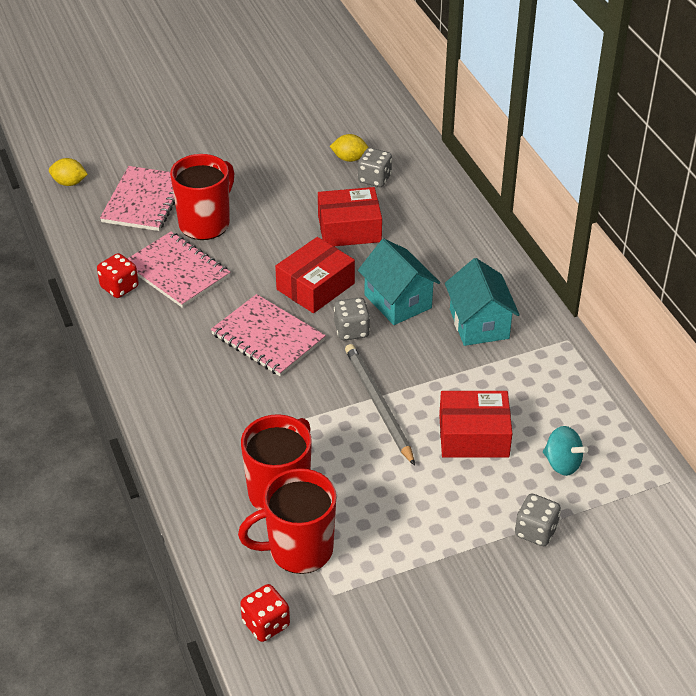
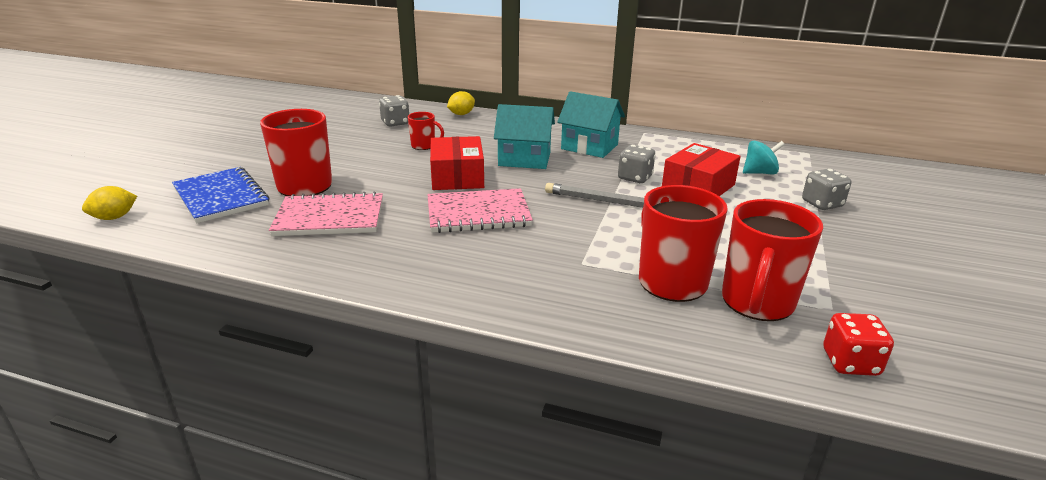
camera: 50 degrees left, 15 degrees down
(119, 287) = (290, 250): red dice -> none
(144, 201) = (221, 197): pink notebook -> blue notebook
(349, 158) = (360, 122): yellow lemon -> yellow lemon (461, 114)
(349, 229) = (424, 146): red box -> red mug
(351, 330) = (526, 183): grey dice -> grey dice (635, 178)

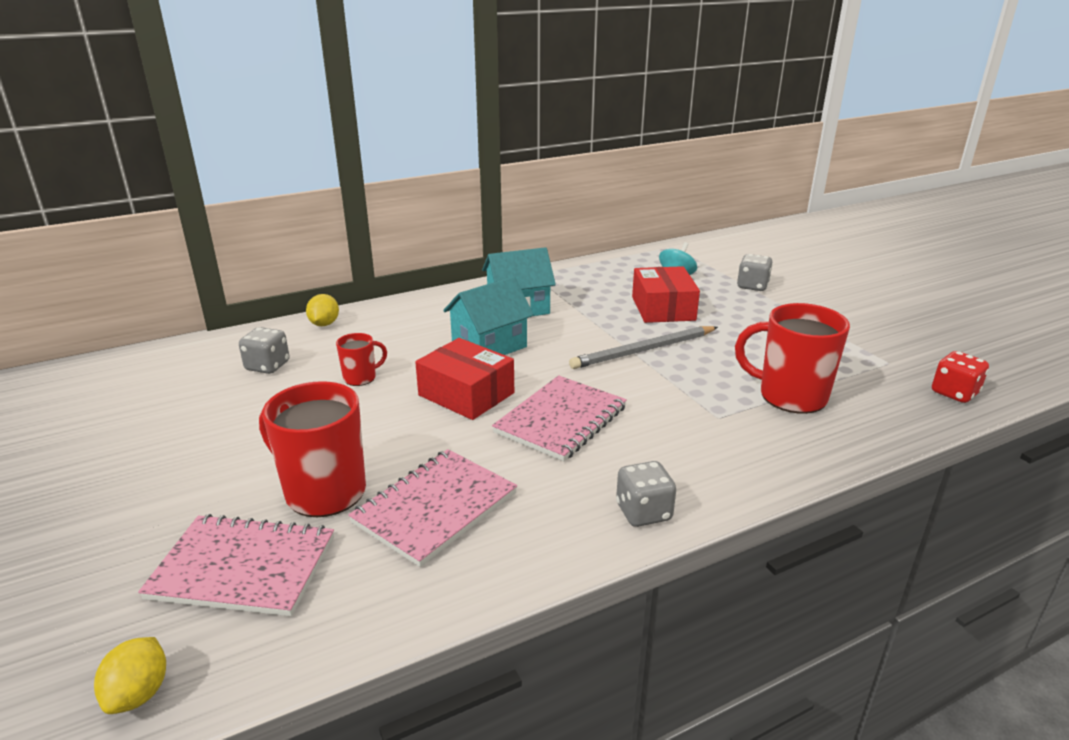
camera: 45 degrees left, 0 degrees up
(221, 197) = (243, 568): blue notebook -> pink notebook
(635, 178) = (608, 321): grey dice -> grey dice (643, 512)
(757, 303) = (854, 382): red mug -> none

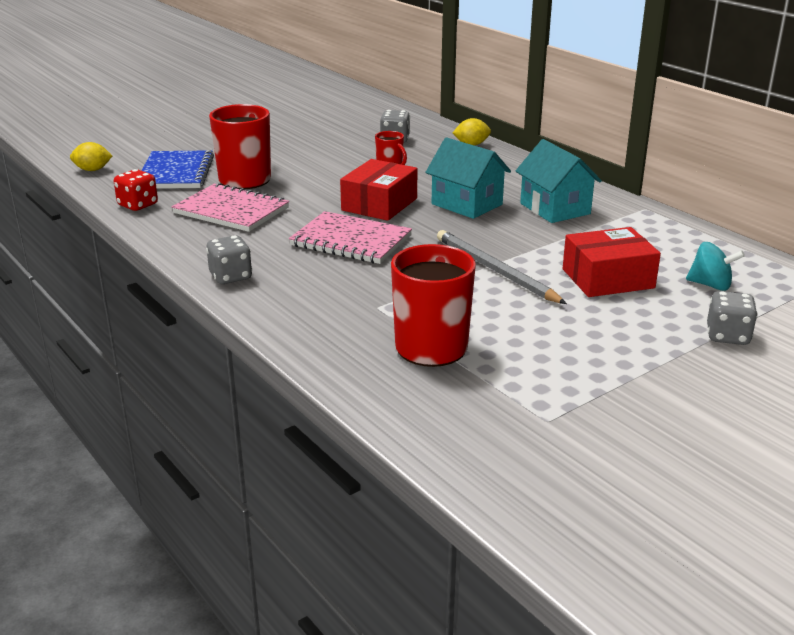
camera: 80 degrees right, 0 degrees up
(243, 568) = (176, 173): pink notebook -> blue notebook
(954, 393) = (485, 460): red dice -> red dice (138, 205)

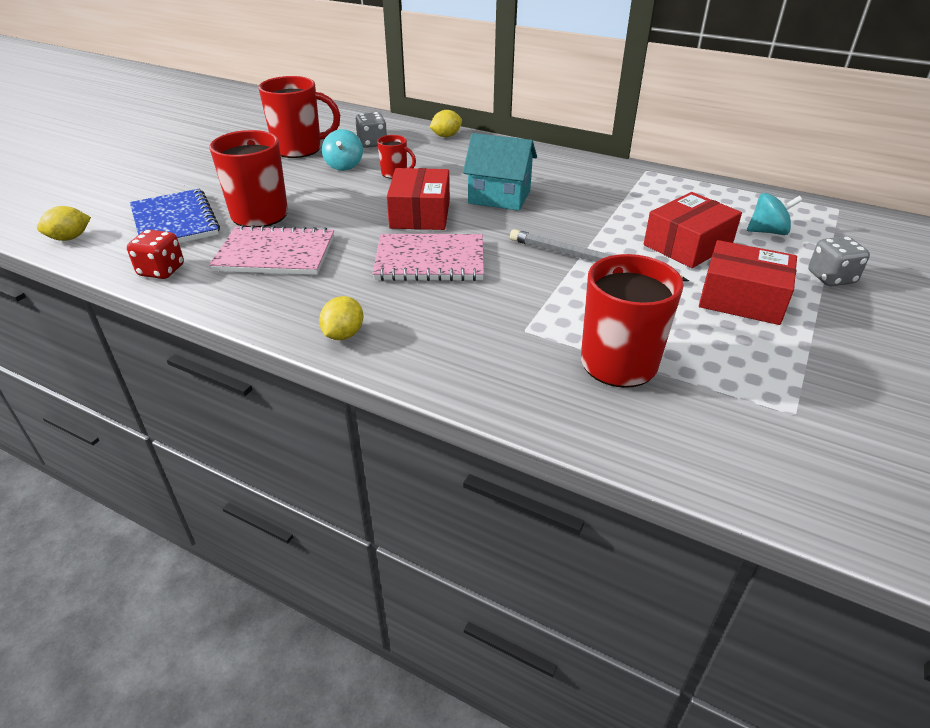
camera: 25 degrees left, 10 degrees up
(230, 276) = (343, 334): grey dice -> yellow lemon
(325, 134) = (299, 149): none -> red mug
(351, 154) = (344, 166): none -> turquoise spinning top
(555, 209) = (577, 185): turquoise house -> none
(608, 330) = (742, 298): none -> red box

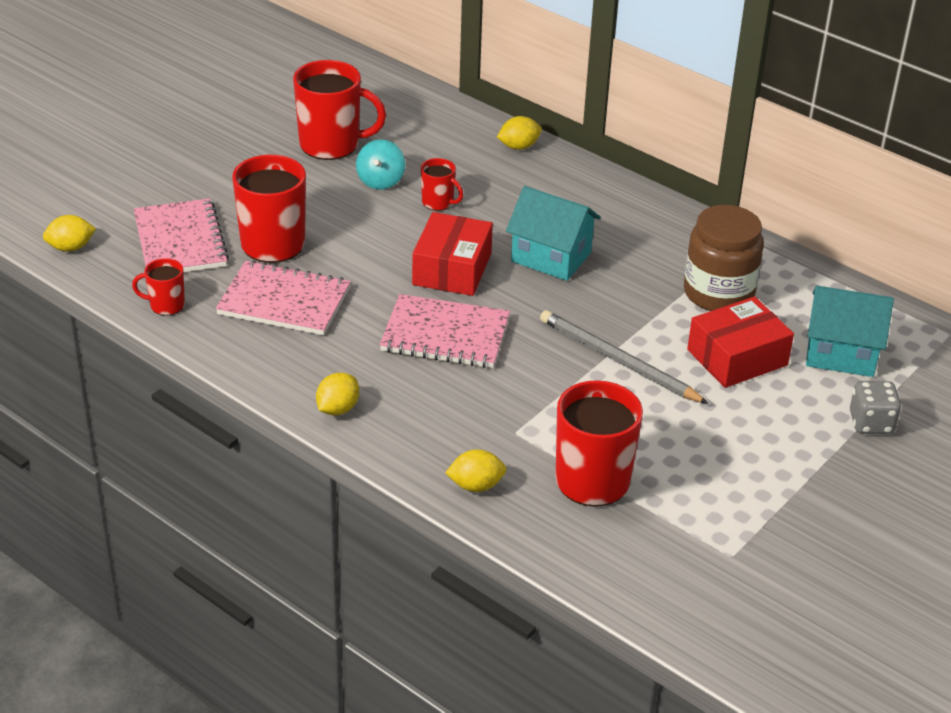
camera: 10 degrees right, 0 degrees up
(161, 270) = (166, 305): red dice -> red mug
(175, 222) = (180, 241): blue notebook -> pink notebook
(372, 143) = (422, 147): grey dice -> none
(505, 386) = (476, 485): none -> yellow lemon
(645, 204) = (718, 293): none -> brown jar
(742, 298) = (757, 432): red box -> none
(768, 231) = (841, 353): turquoise spinning top -> turquoise house

